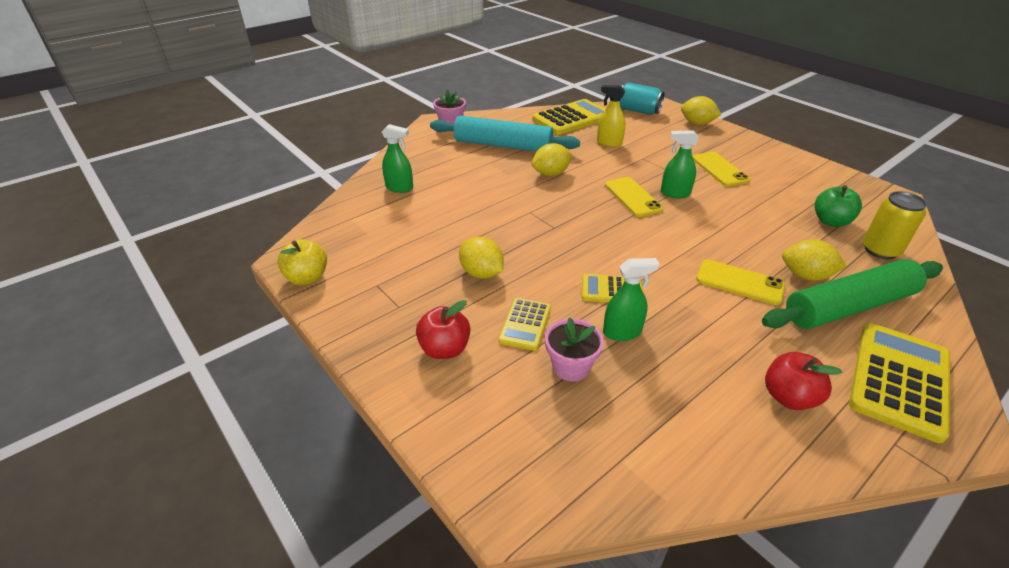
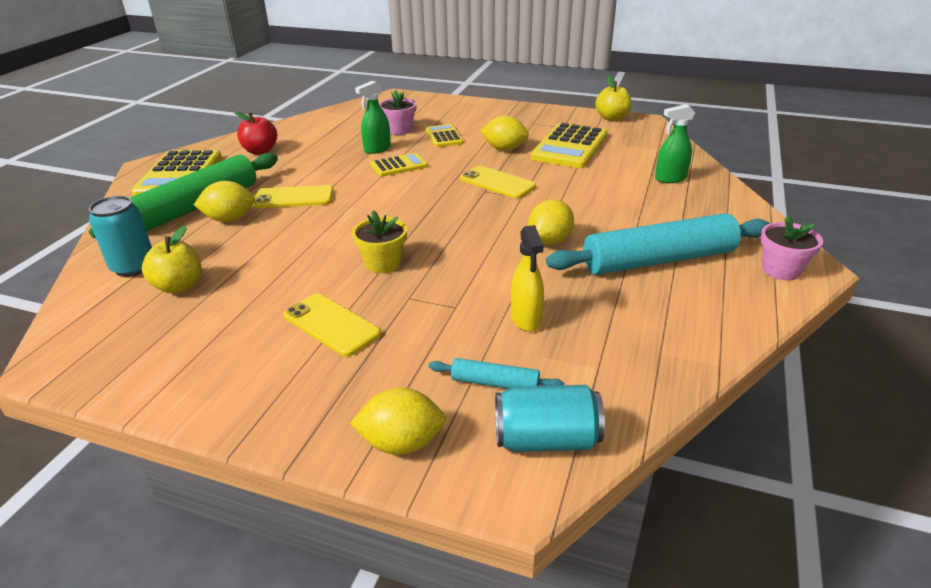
camera: 150 degrees right, 5 degrees down
(445, 349) = (479, 118): red apple -> none
(572, 118) = (641, 357): yellow calculator -> yellow calculator (570, 147)
(609, 143) = (526, 319): yellow spray bottle -> yellow spray bottle turned 90 degrees clockwise
(633, 197) = (430, 243): yellow phone -> yellow phone (497, 183)
(645, 128) = (495, 383): none -> turquoise rolling pin
(675, 193) = (383, 263): green spray bottle -> yellow flower pot
(830, 221) = (179, 286): green apple -> yellow apple
(880, 250) = (133, 267): yellow can -> turquoise can

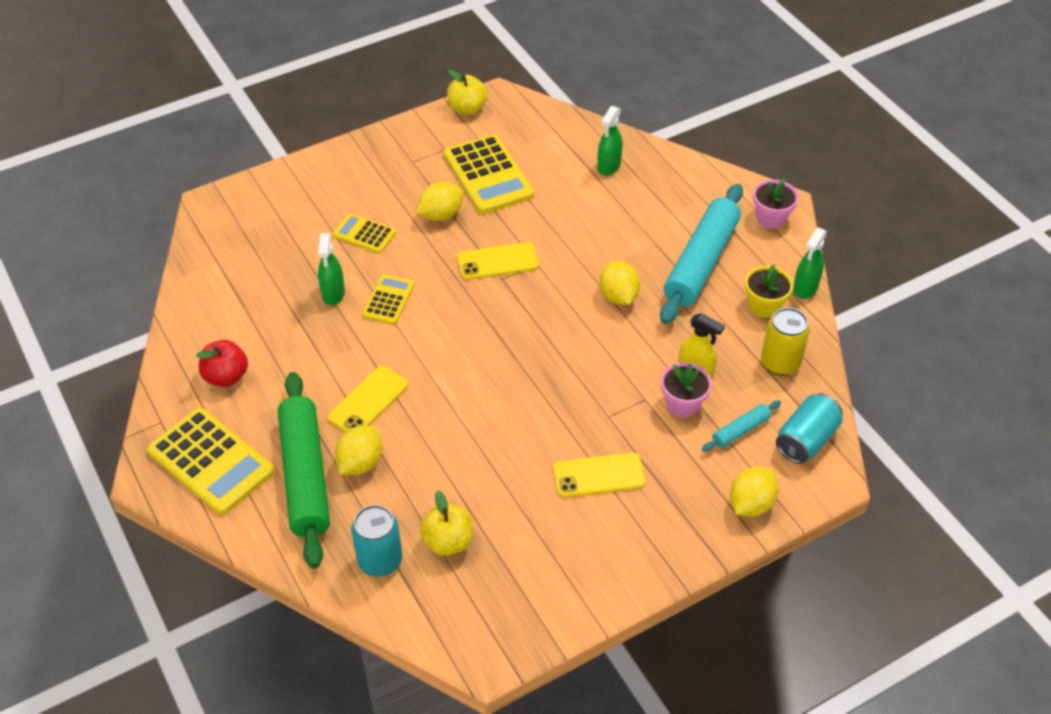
camera: 50 degrees left, 15 degrees up
(383, 263) = (547, 404): yellow flower pot -> yellow flower pot (764, 306)
(399, 130) = (308, 253): pink flower pot -> pink flower pot (683, 404)
(622, 364) = (780, 363): none -> yellow can
(743, 331) = (805, 288): none -> green spray bottle

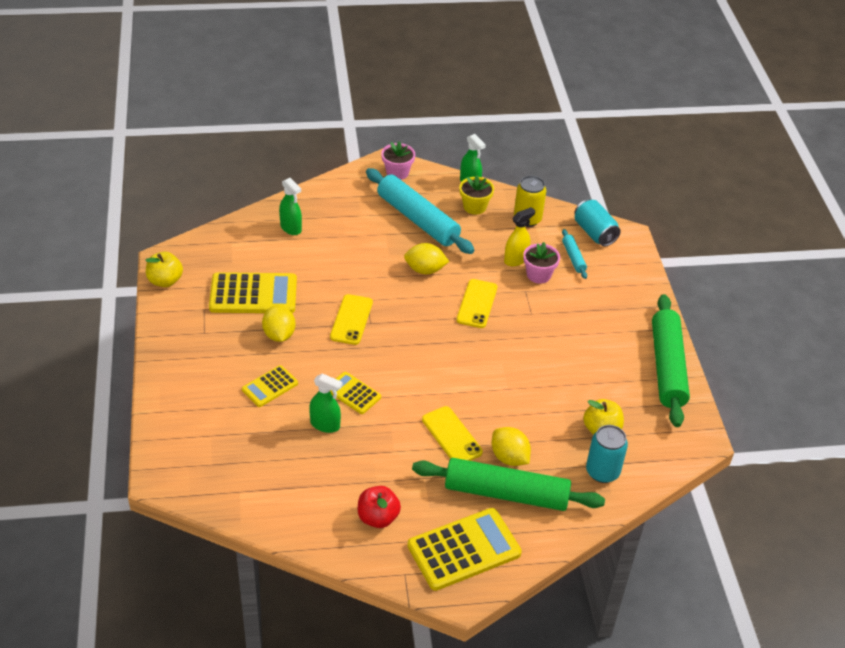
camera: 70 degrees left, 5 degrees down
(598, 587) = (667, 367): none -> green rolling pin
(599, 476) = (579, 336): yellow phone -> yellow phone (477, 304)
(751, 504) = (632, 275): yellow lemon -> none

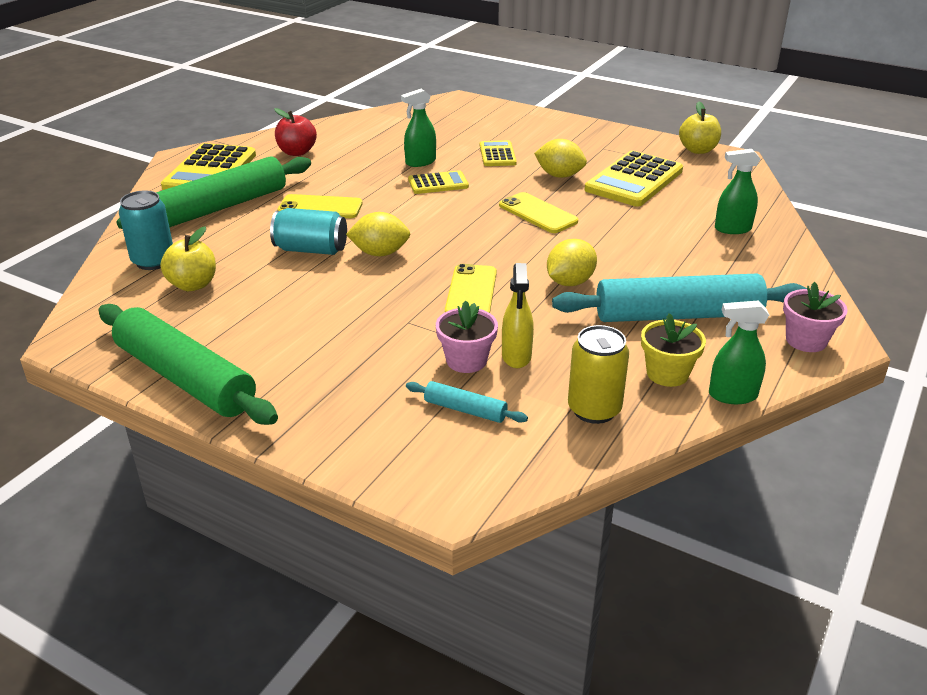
camera: 130 degrees right, 10 degrees down
(477, 304) = (471, 292): yellow phone -> yellow phone turned 45 degrees clockwise
(509, 457) = (252, 223): yellow lemon -> yellow lemon (380, 253)
(594, 233) = (495, 463): turquoise can -> turquoise can (311, 249)

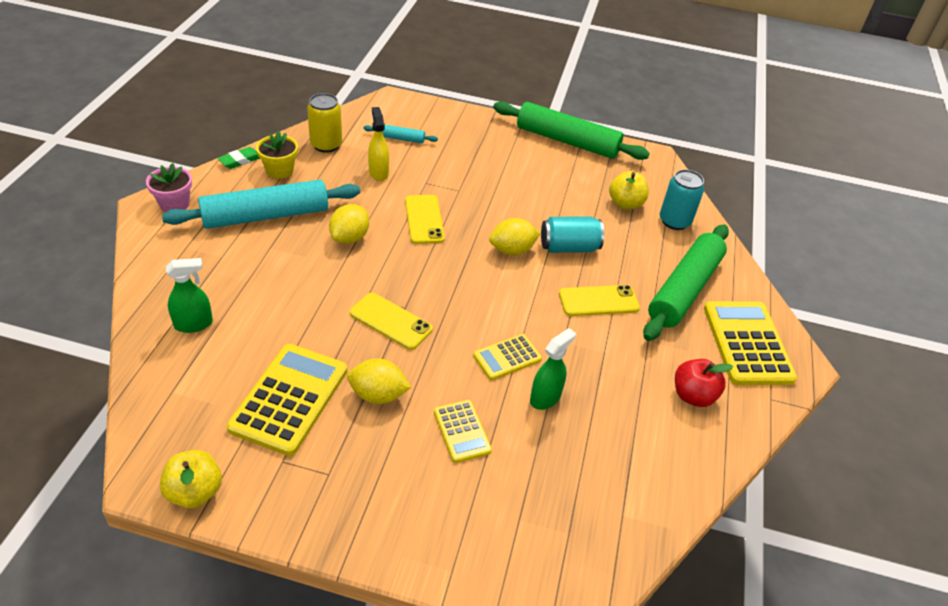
camera: 160 degrees right, 10 degrees up
(466, 360) = (409, 167): pink flower pot -> none
(732, 395) = (240, 160): green spray bottle -> green eraser

